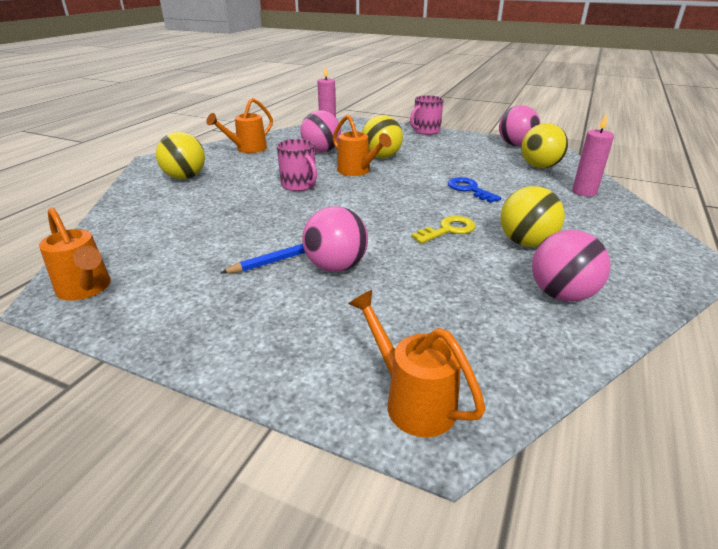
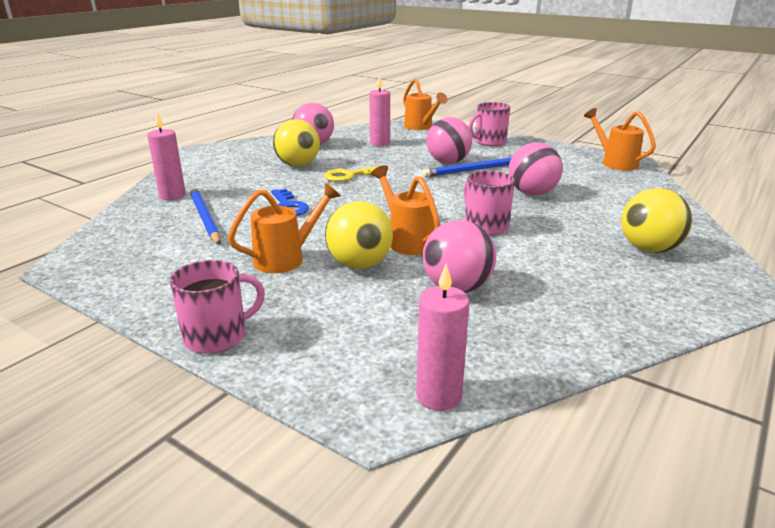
camera: 170 degrees left, 5 degrees down
(247, 149) = (598, 306): orange watering can -> orange watering can (286, 258)
(262, 338) = (489, 142): none -> pink mug
(459, 310) = (380, 143): none -> pink candle
(515, 145) = (110, 274): pink ball -> pink ball (532, 193)
(520, 176) = (205, 218): none -> blue pencil
(539, 167) = (157, 228): yellow ball -> none

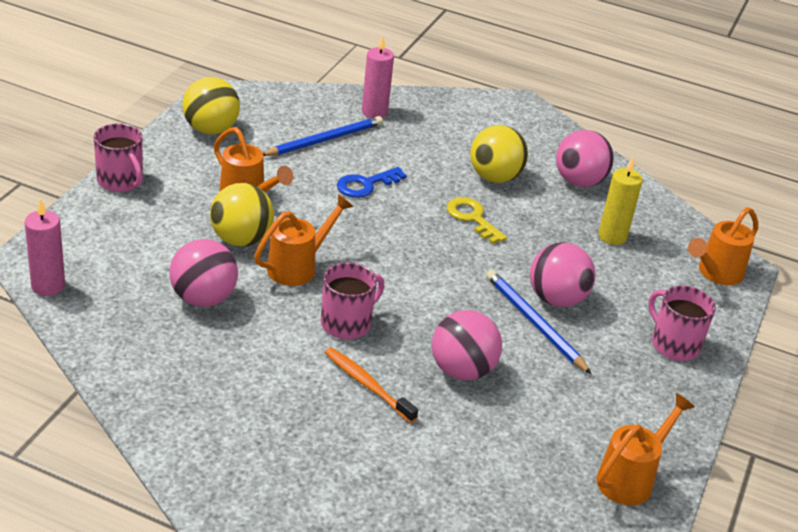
camera: 75 degrees right, 10 degrees up
(380, 143) = (612, 236): pink candle -> yellow candle
(560, 224) = (367, 385): none -> orange toothbrush
(649, 249) = (309, 450): yellow ball -> yellow ball (211, 129)

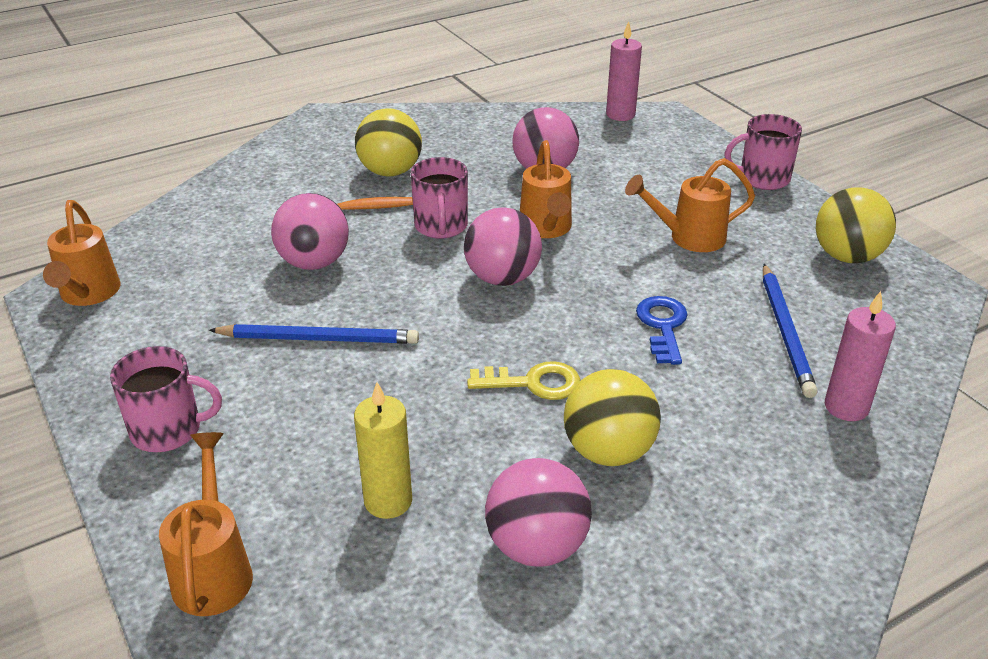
camera: 130 degrees right, 0 degrees up
(241, 239) = (616, 212): yellow ball -> yellow ball (390, 172)
(556, 299) = (334, 376): pink ball -> pink ball (502, 278)

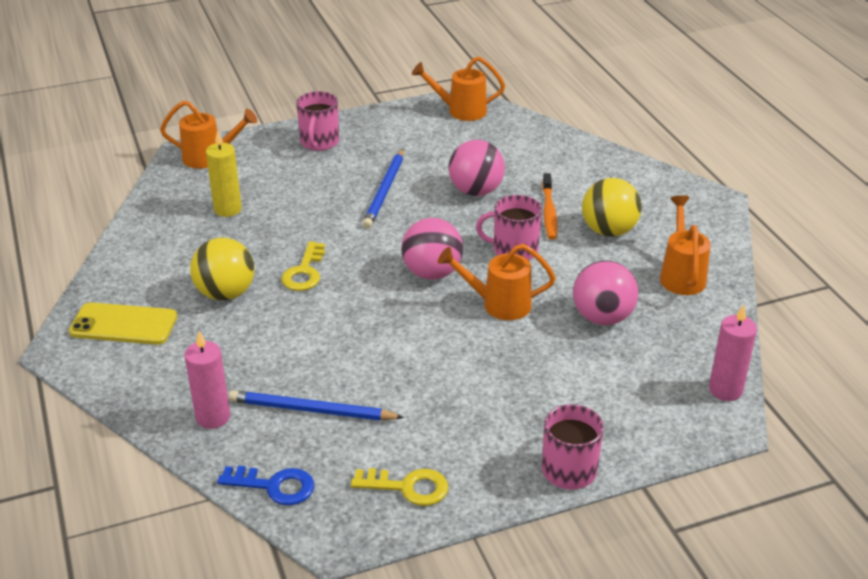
camera: 100 degrees right, 0 degrees up
(536, 546) = (167, 255): pink ball -> none
(663, 326) = (344, 343): blue key -> blue key (275, 486)
(689, 238) = (466, 386): orange watering can -> orange watering can (681, 275)
(725, 549) = (124, 324): none -> yellow phone
(847, 256) = (408, 487): yellow ball -> yellow key

